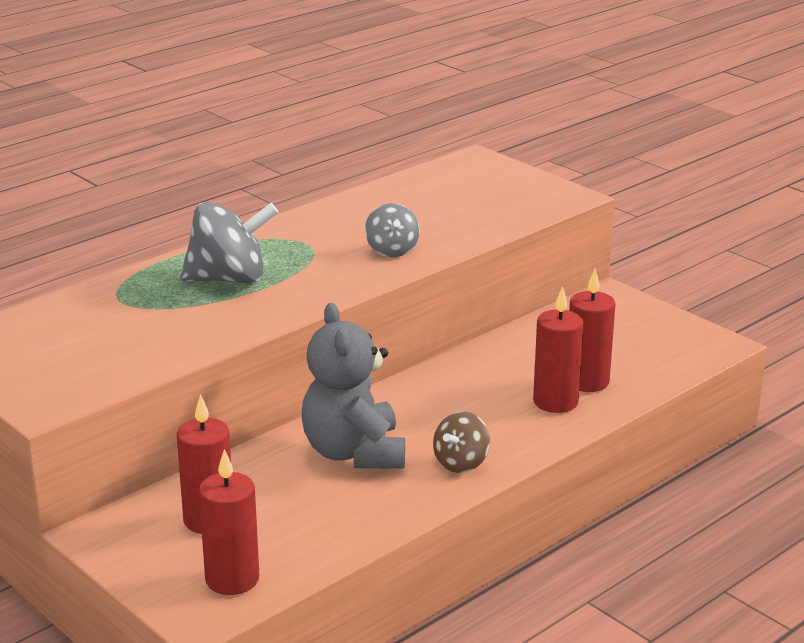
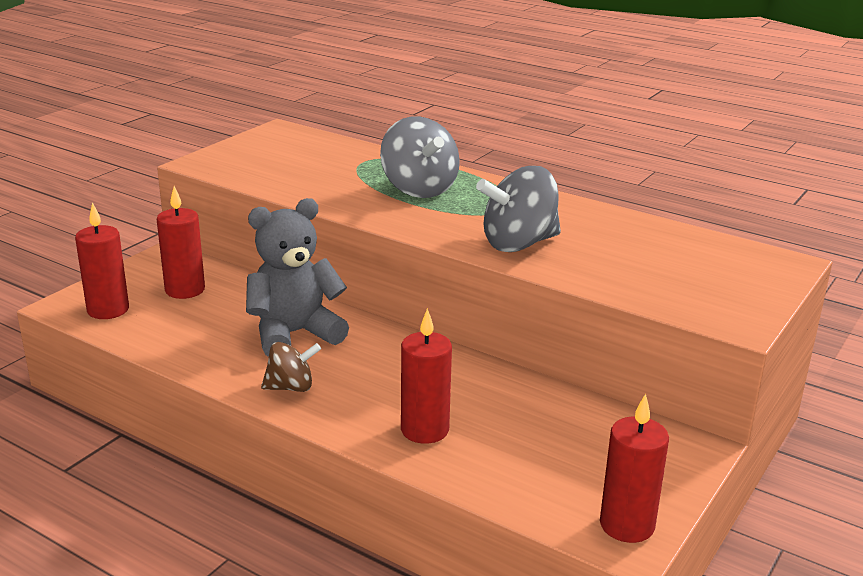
camera: 75 degrees right, 0 degrees up
(392, 250) = (519, 244): grey spinning top -> grey spinning top, size x1.69
(461, 463) = (291, 387): brown spinning top -> brown spinning top turned 150 degrees clockwise
(587, 381) = (477, 447): red candle -> red candle (627, 525)

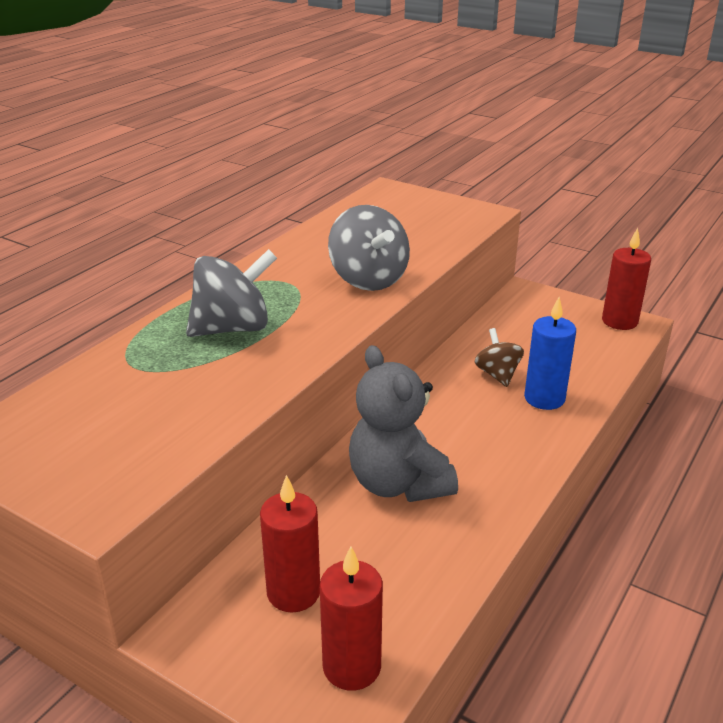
camera: 90 degrees left, 5 degrees up
(291, 387) = (501, 477): brown spinning top -> brown spinning top (497, 374)
(424, 430) = (544, 398): red candle -> blue candle

